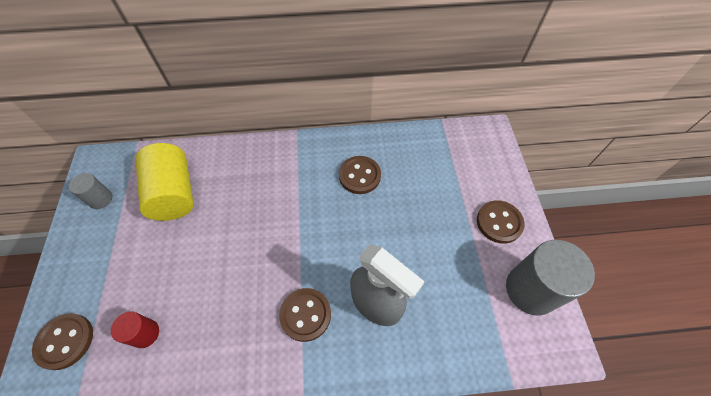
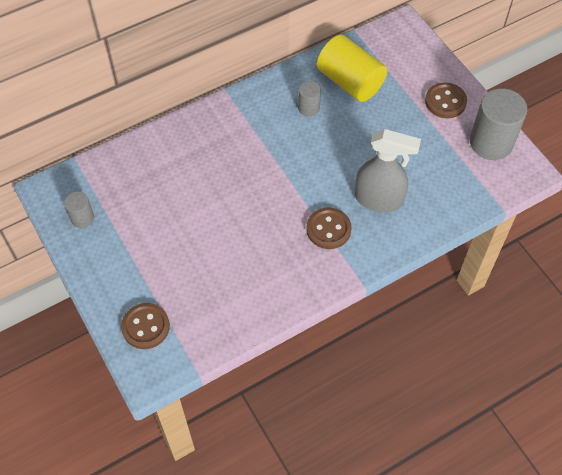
camera: 25 degrees left, 0 degrees up
(145, 333) = (208, 294): red cylinder -> none
(174, 193) = (149, 186): yellow cylinder -> yellow cylinder (350, 81)
(359, 176) = (308, 108): brown button -> grey cylinder

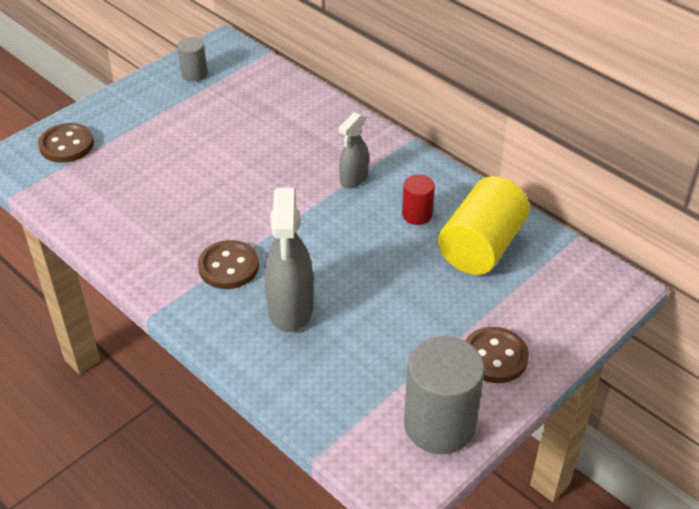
camera: 75 degrees right, 15 degrees down
(259, 135) = (353, 179): none -> grey spray bottle
(308, 108) = (417, 215): grey cylinder -> red cylinder

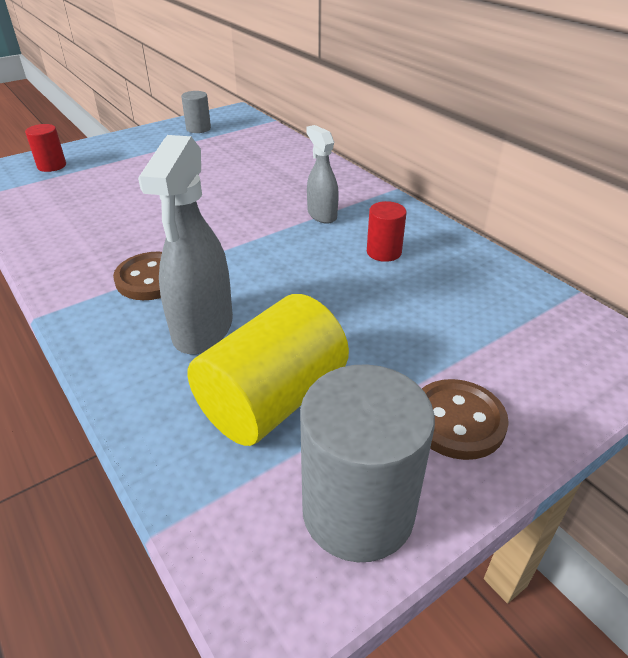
camera: 10 degrees right, 5 degrees down
(66, 145) = (51, 166): brown button -> red cylinder
(353, 179) = (322, 215): grey spray bottle -> grey spray bottle turned 105 degrees clockwise
(481, 247) = (455, 290): yellow cylinder -> yellow cylinder (272, 400)

